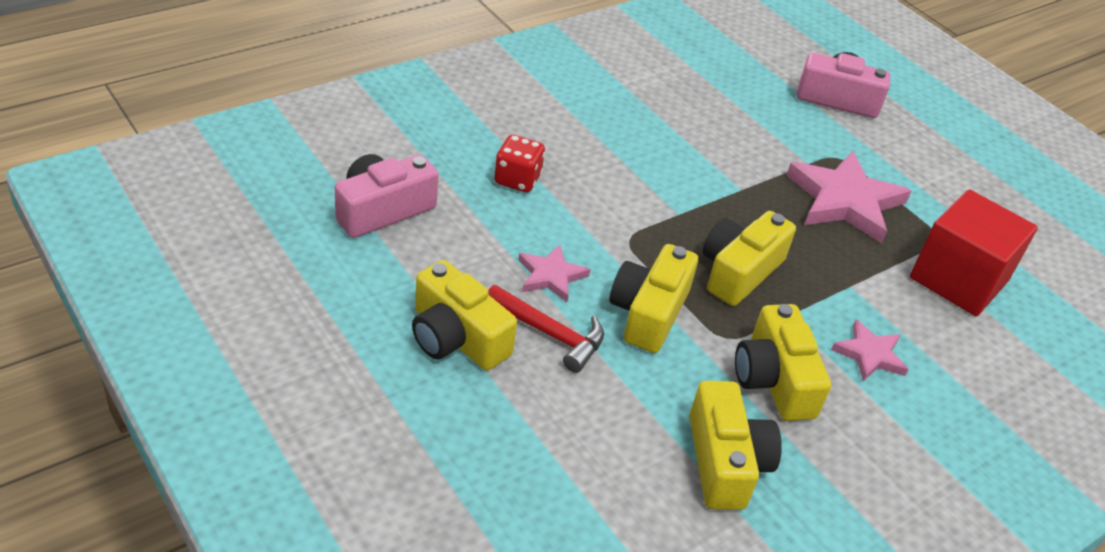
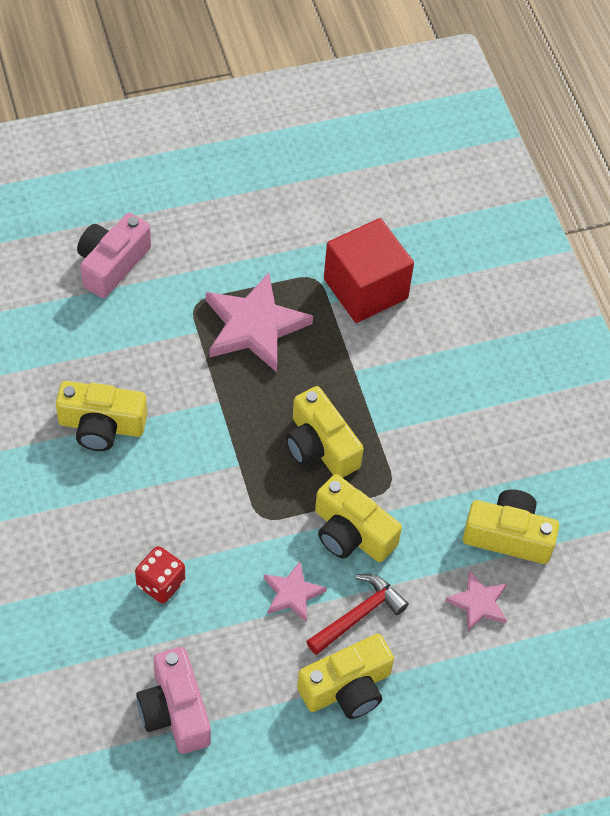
camera: 70 degrees left, 15 degrees up
(774, 380) = (440, 470): yellow camera -> yellow camera (101, 425)
(869, 354) = (429, 392): pink star -> pink star (478, 603)

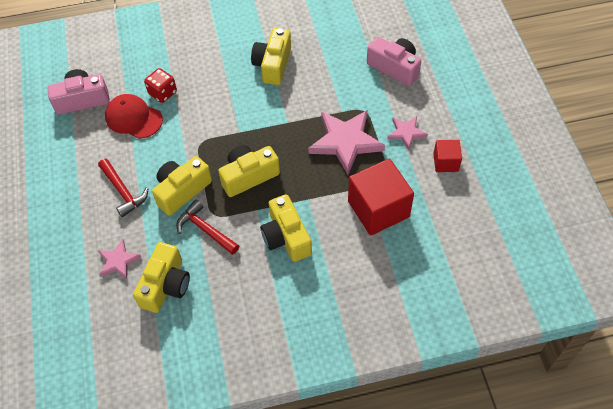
camera: 100 degrees right, 0 degrees up
(214, 621) = (133, 118): none -> red cap
(285, 211) = (445, 162): none -> red cube
(292, 593) = (144, 157): pink star -> pink star (406, 133)
(347, 687) = (76, 183): yellow camera -> yellow camera (286, 237)
(416, 495) = (205, 230): none -> red hammer

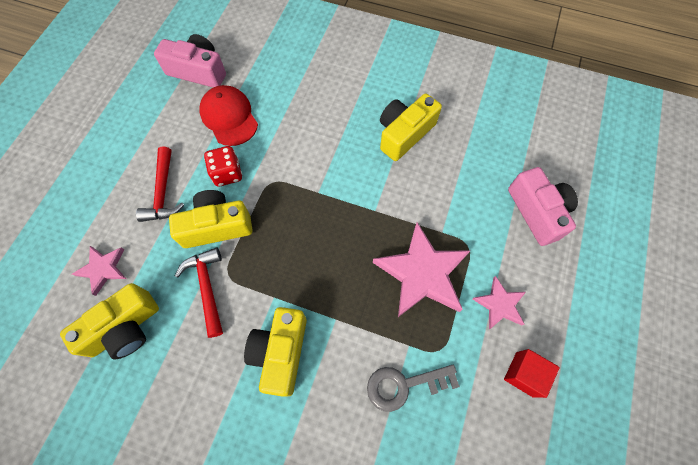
camera: 30 degrees right, 10 degrees up
(163, 93) = (274, 105): red dice -> red dice (227, 173)
(248, 176) = (292, 251): yellow camera -> none
(378, 209) = (404, 385): red cube -> grey key

